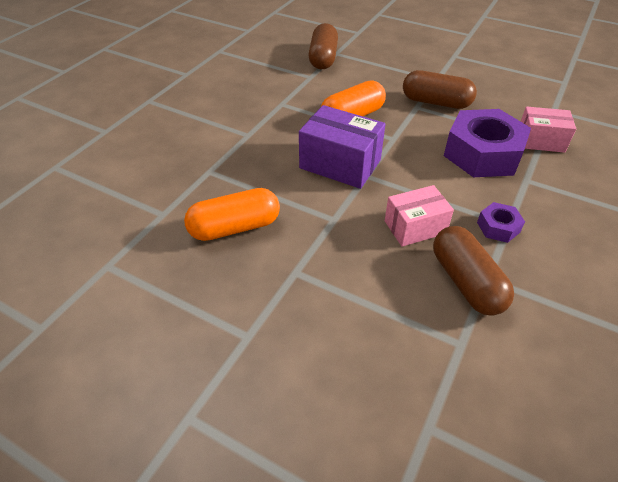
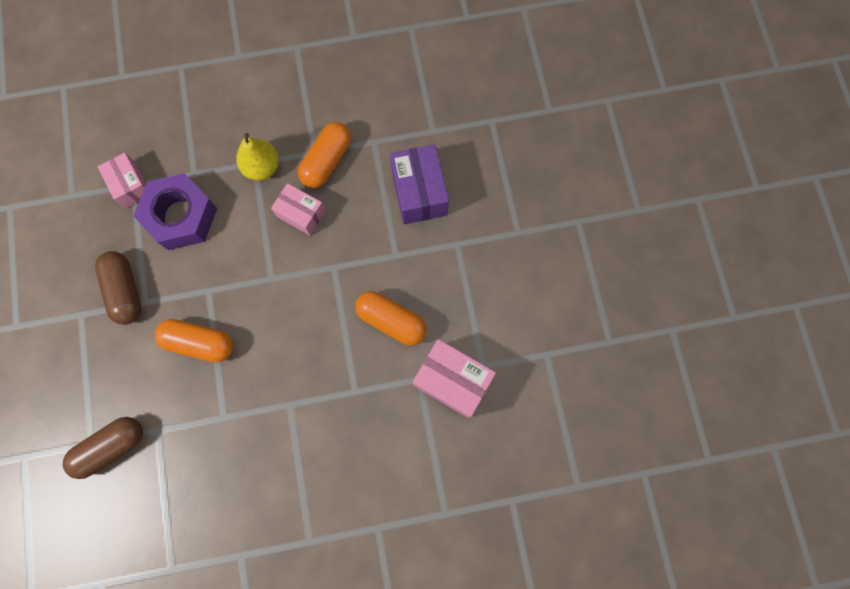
camera: 130 degrees left, 30 degrees up
(129, 234) = (452, 381): none -> pink box
(340, 164) = (272, 305): purple box -> purple box (419, 192)
(466, 282) = (326, 161): brown capsule -> orange capsule
(498, 227) = (262, 167): purple nut -> yellow pear

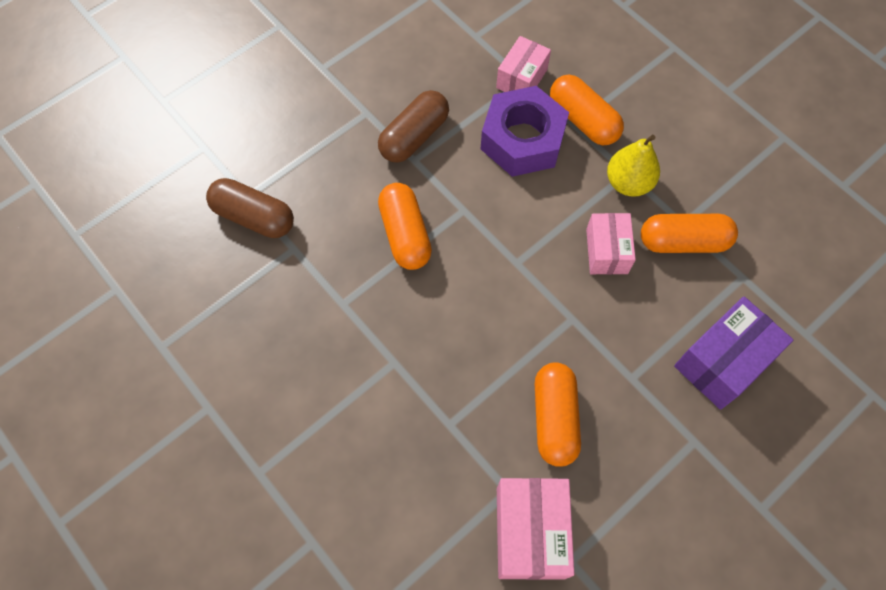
camera: 60 degrees right, 10 degrees down
(194, 165) = (583, 120): none -> orange capsule

